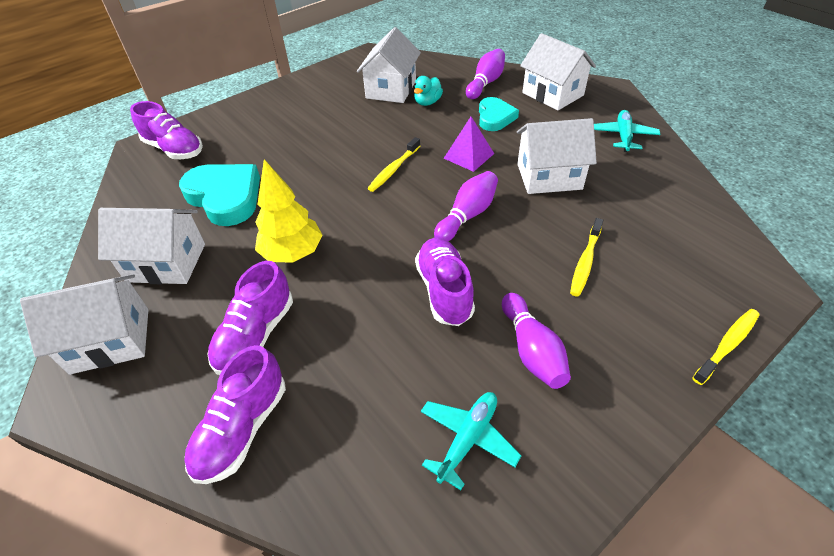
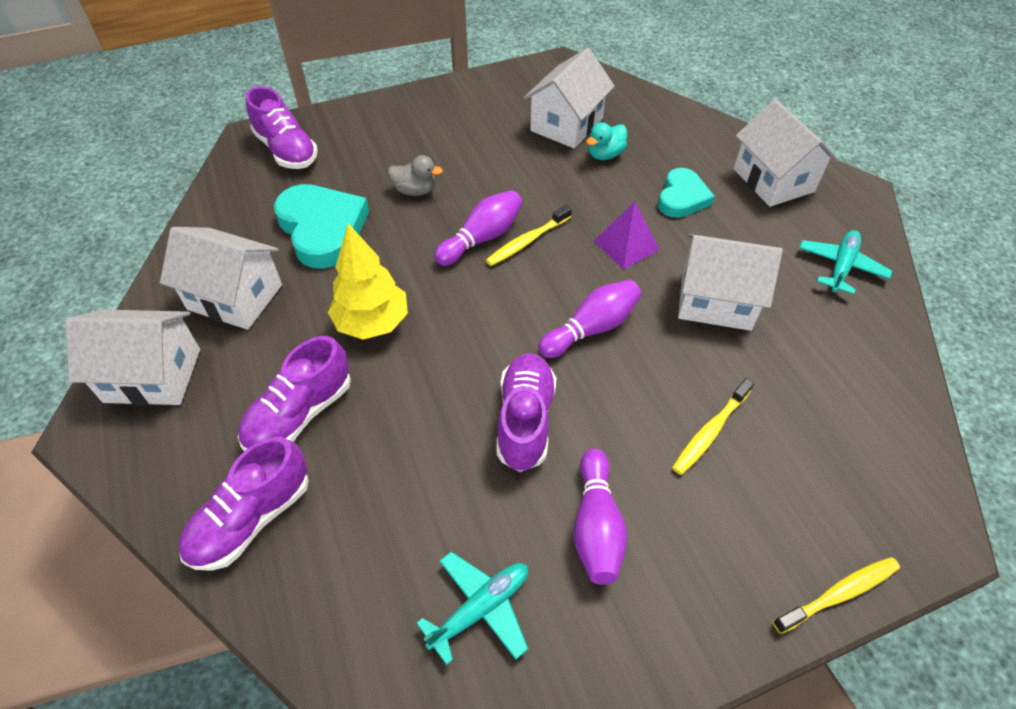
camera: 15 degrees right, 5 degrees up
(292, 155) = (415, 190): none -> grey duck
(485, 83) = (691, 143): purple bowling pin -> purple bowling pin (482, 238)

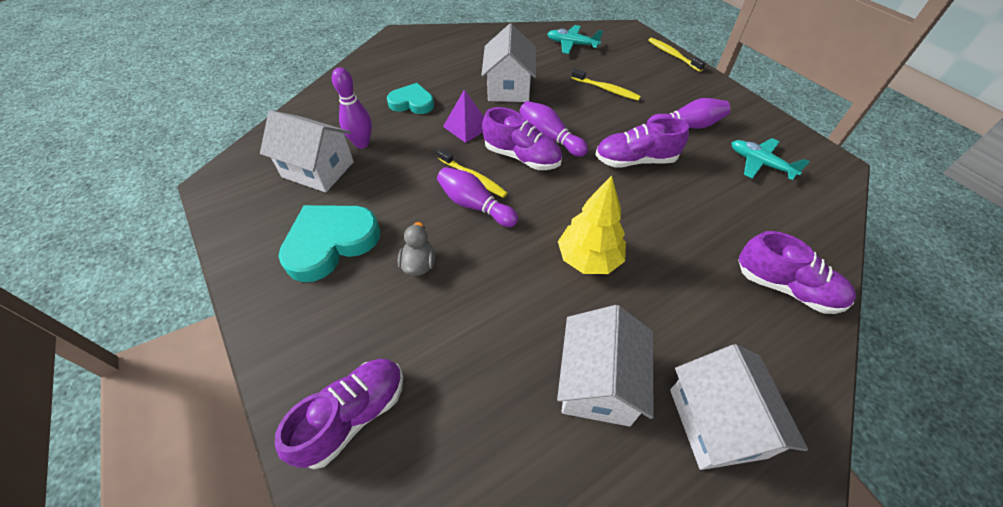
camera: 100 degrees left, 0 degrees up
(300, 414) = (693, 284): purple shoe -> purple shoe (522, 157)
(322, 229) = (486, 331): turquoise heart -> turquoise heart (330, 243)
(605, 155) = (362, 143): turquoise duck -> purple bowling pin
(773, 180) = (390, 65): white house -> none
(840, 267) = (468, 44): turquoise plane -> turquoise plane (572, 44)

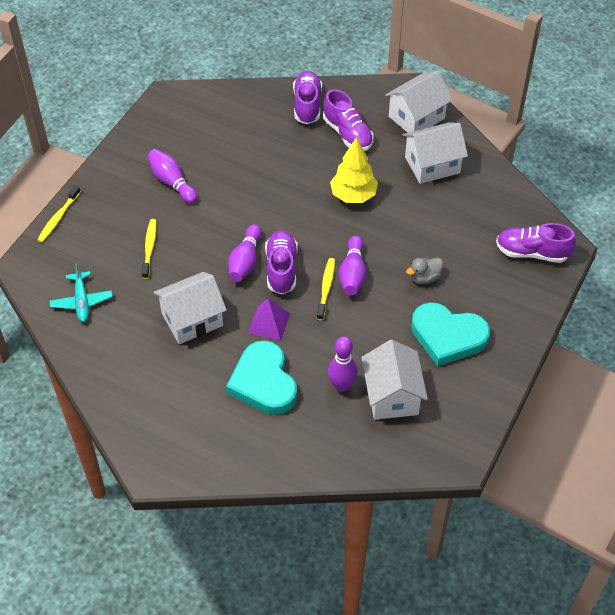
camera: 120 degrees left, 0 degrees up
(412, 103) = (263, 382): turquoise heart -> turquoise heart, size x1.62
(635, 160) = (237, 201): purple shoe -> purple shoe (347, 134)
(760, 163) = (193, 133): turquoise plane -> none

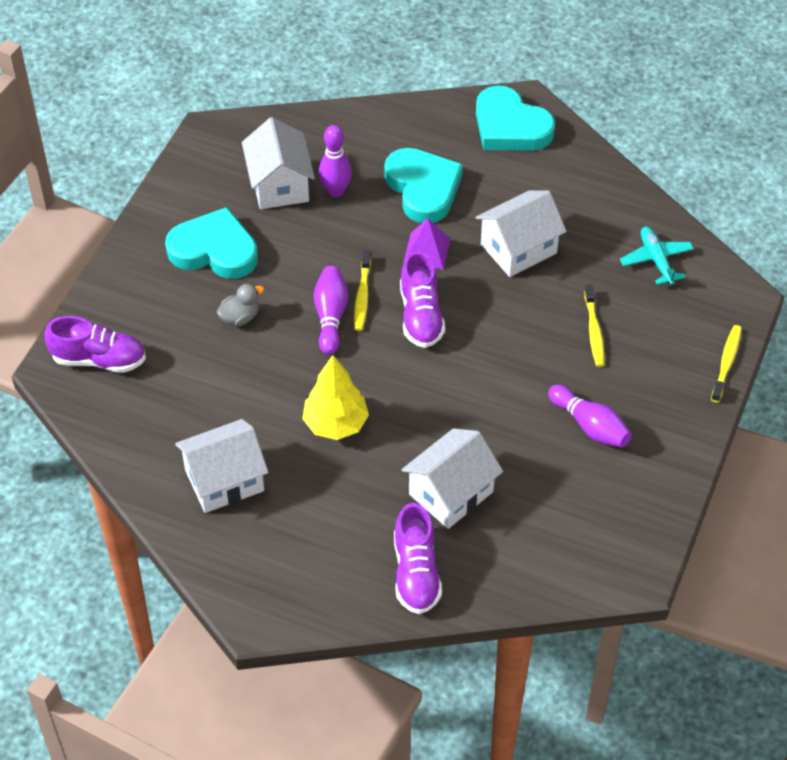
camera: 175 degrees right, 0 degrees up
(172, 443) = (510, 126): none -> turquoise heart
(245, 261) = (468, 322): purple bowling pin -> none
(347, 134) = (350, 524): purple shoe -> none
(416, 117) = (245, 562): white house -> white house (451, 493)

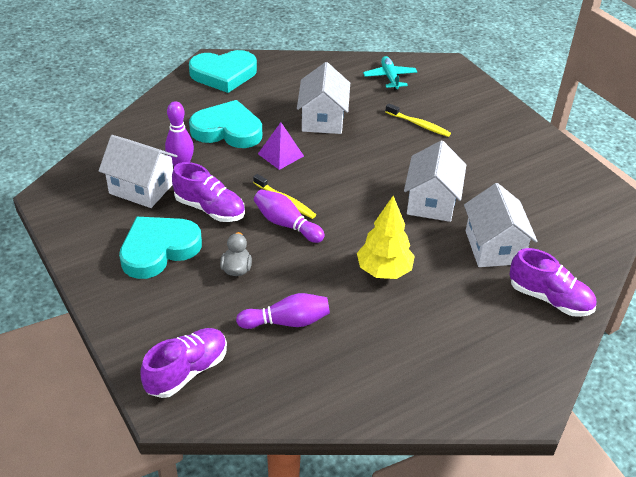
camera: 55 degrees left, 10 degrees down
(224, 480) = (381, 358): white house -> white house (431, 202)
(421, 316) = (331, 184): purple shoe -> purple shoe (210, 209)
(590, 426) = (491, 162): purple bowling pin -> purple bowling pin (287, 322)
(656, 260) = (390, 77): turquoise plane -> turquoise plane turned 60 degrees clockwise
(726, 363) = (491, 92): yellow toothbrush -> none

